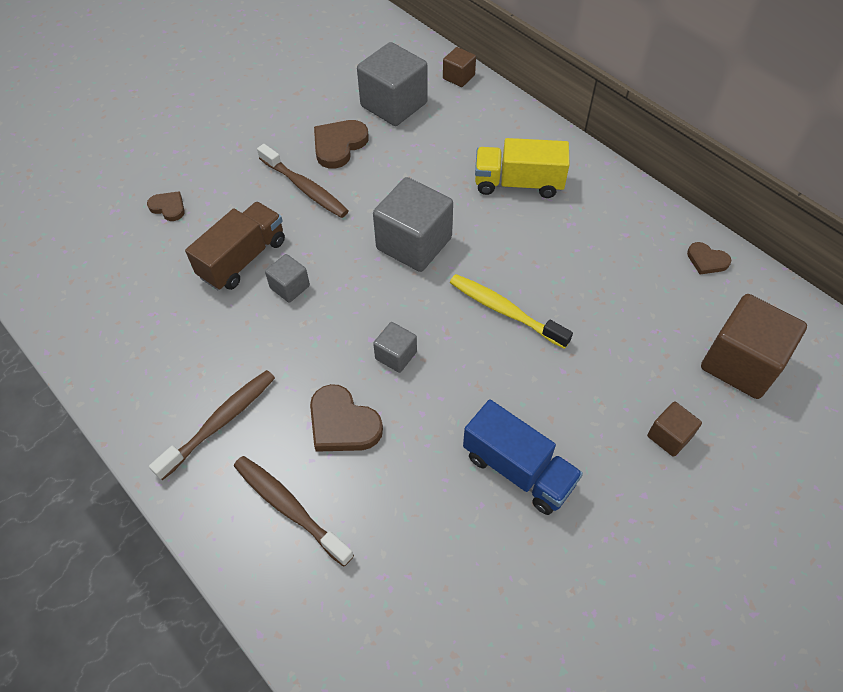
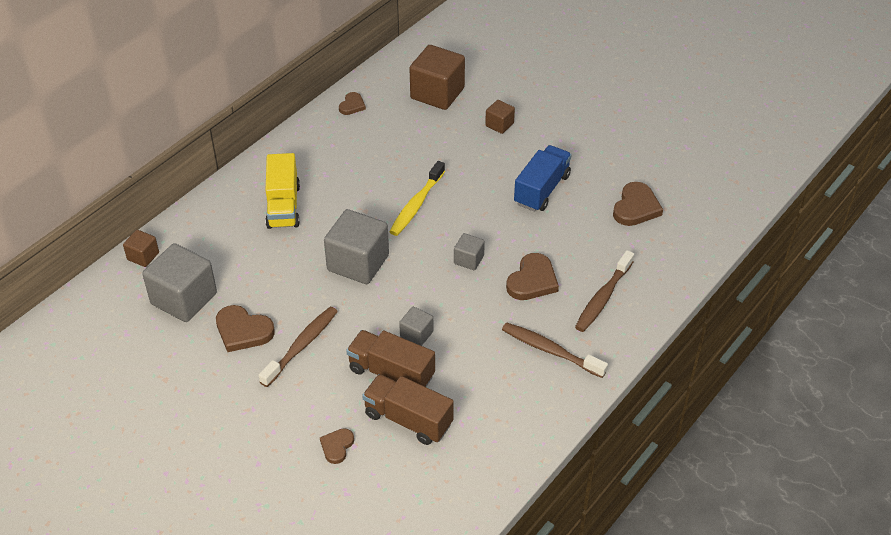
camera: 100 degrees left, 10 degrees down
(176, 267) = (408, 419): none -> brown truck
(462, 605) = (636, 207): none -> brown heart

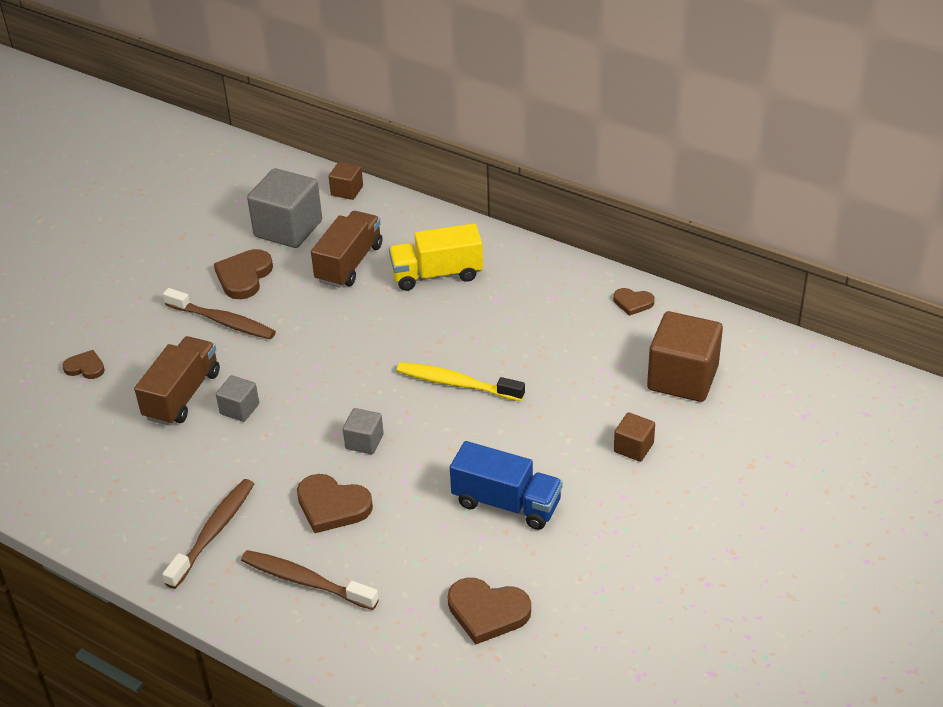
camera: 85 degrees right, 5 degrees down
(358, 263) = (350, 346): grey cube -> none
(408, 419) = (116, 417): brown truck -> brown truck (349, 263)

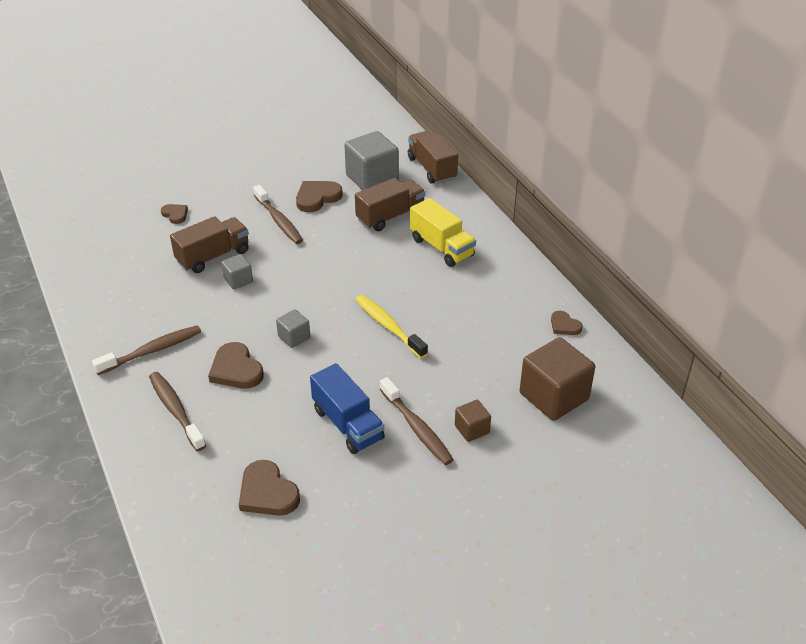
camera: 30 degrees right, 0 degrees up
(347, 191) = (432, 169): brown cube -> brown truck
(437, 274) = (442, 247): yellow truck -> yellow truck turned 150 degrees counterclockwise
(579, 472) = (417, 428): none -> brown toothbrush

